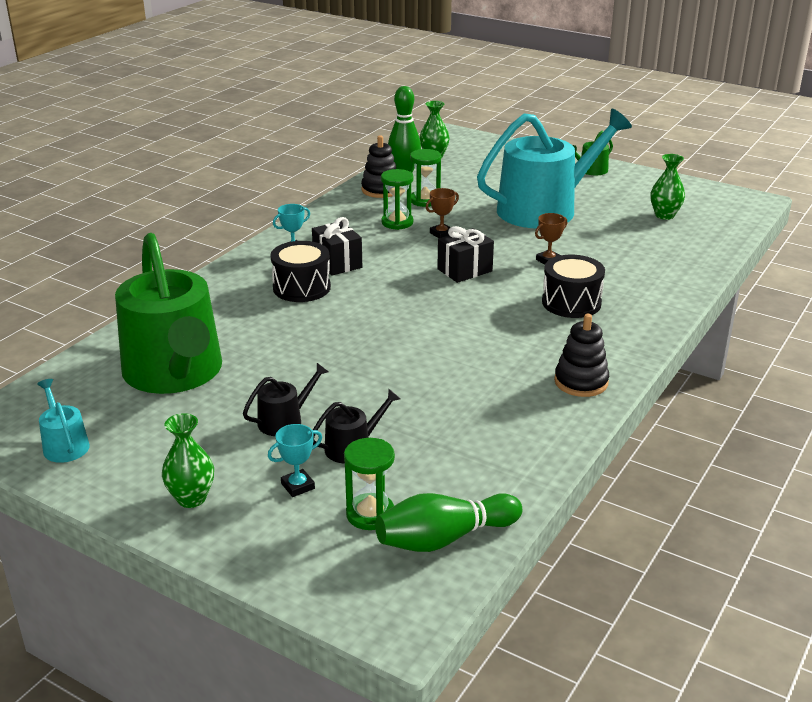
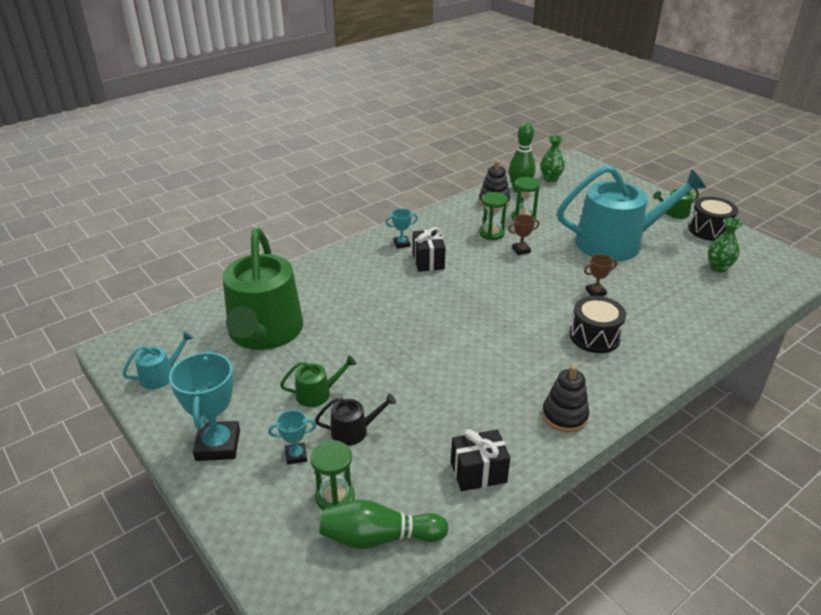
camera: 20 degrees right, 5 degrees up
(64, 444) = (161, 375): turquoise watering can -> turquoise watering can turned 60 degrees clockwise
(191, 498) = (218, 445): green vase -> turquoise trophy
(285, 420) = (317, 393): black watering can -> green watering can
(301, 287) = (391, 278): black drum -> black drum (709, 230)
(464, 270) = (522, 287): black gift -> black gift (478, 472)

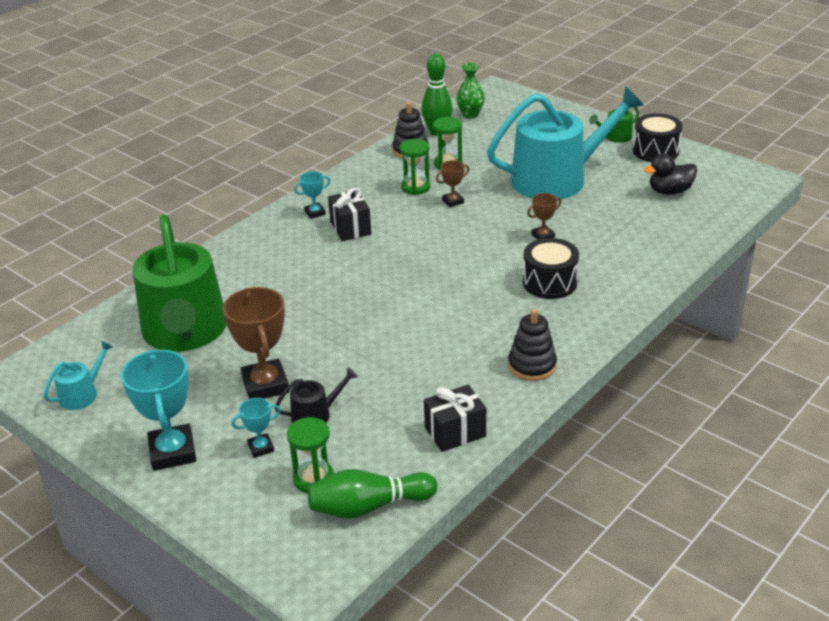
camera: 10 degrees left, 0 degrees up
(317, 393) = (265, 385): green watering can -> brown trophy
(718, 268) = (669, 191): green vase -> black duck

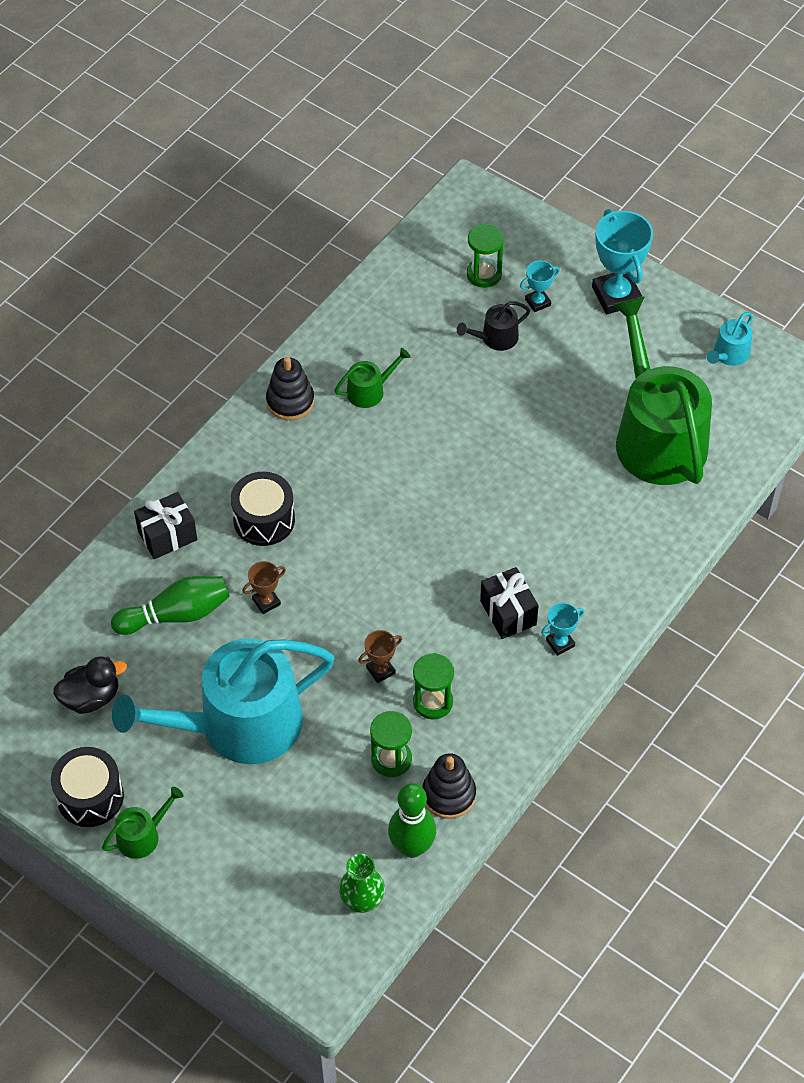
camera: 175 degrees right, 20 degrees up
(265, 385) = (552, 370): brown trophy -> none
(368, 506) = (433, 251): green bowling pin -> green bowling pin (176, 614)
(452, 372) = (370, 391): none -> green watering can
(455, 432) = (364, 323): black gift -> black gift (167, 535)

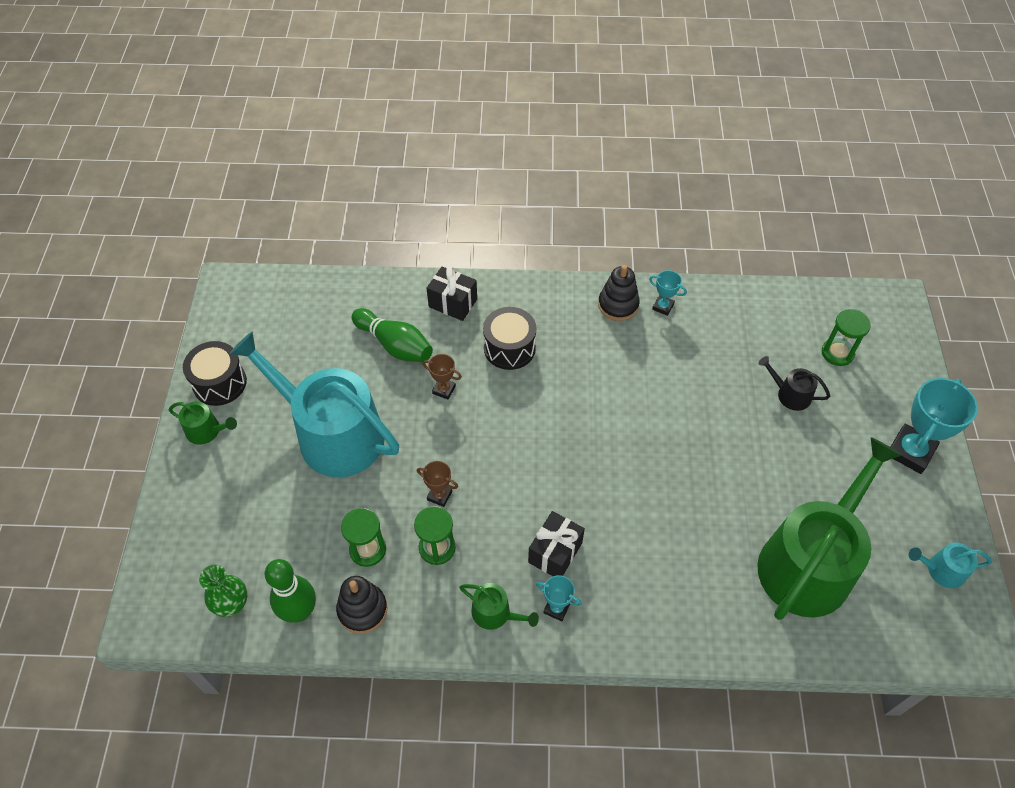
camera: 55 degrees right, 0 degrees up
(91, 697) = (297, 338): black duck -> none
(370, 391) = (670, 345): green watering can -> green watering can (495, 613)
(538, 302) = (849, 402): turquoise trophy -> turquoise trophy (663, 307)

